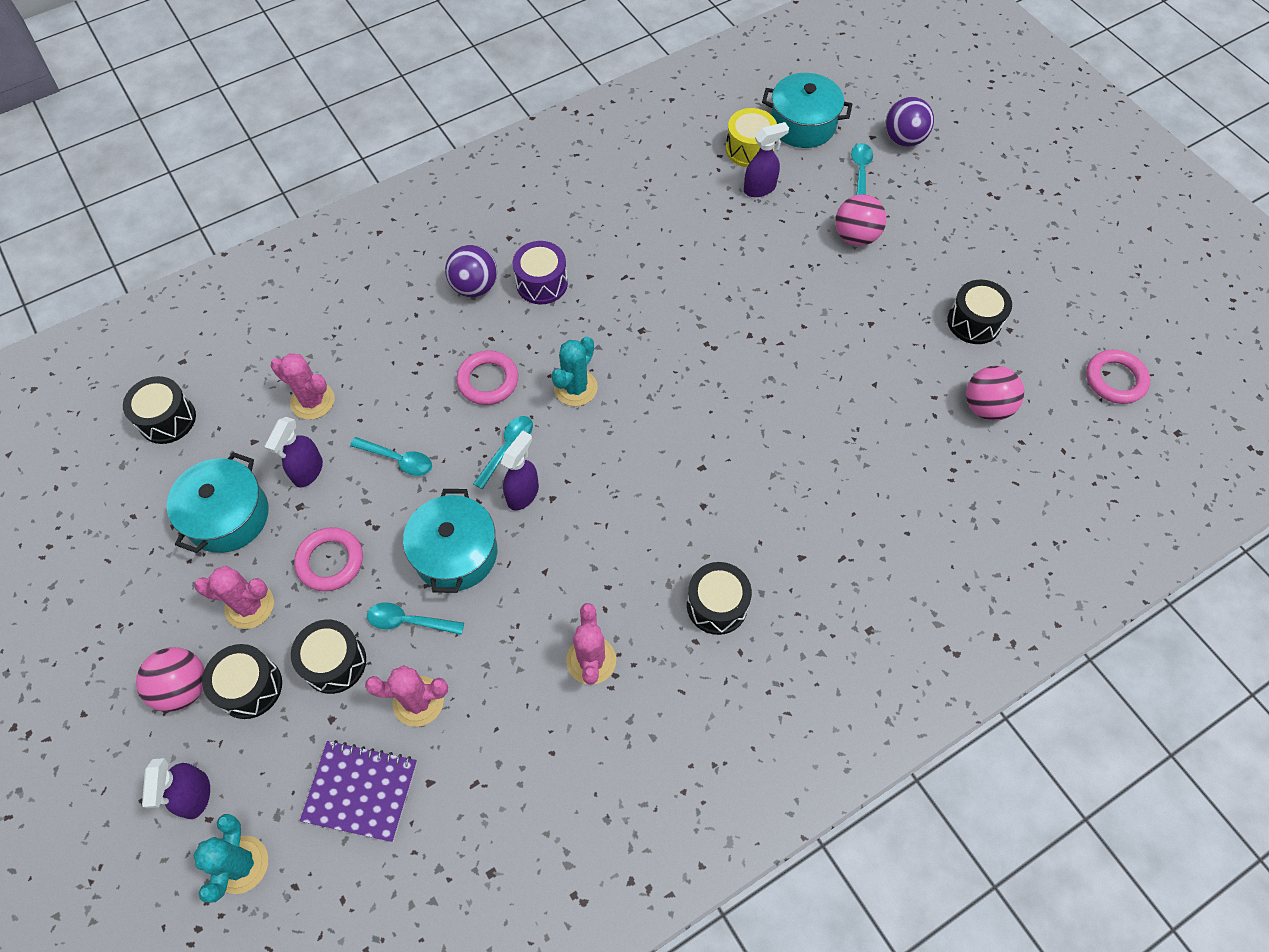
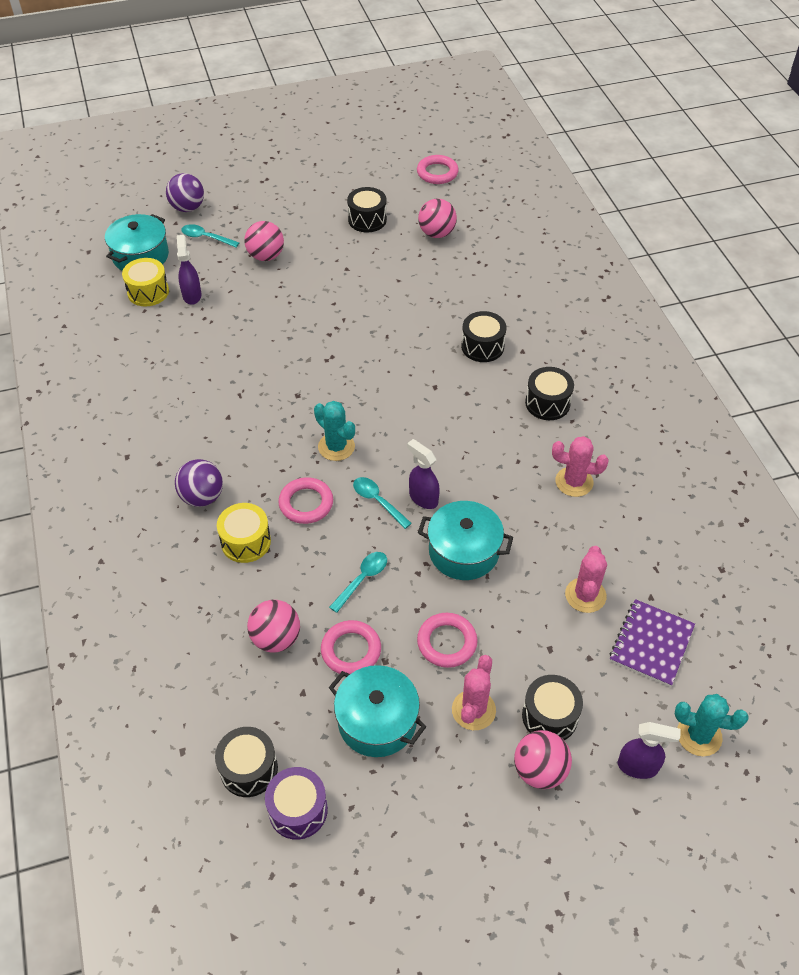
camera: 75 degrees left, 10 degrees down
(307, 471) = (351, 650): purple spray bottle -> pink ring
(312, 401) = (276, 638): pink cactus -> pink ball
(334, 662) = (541, 650): black drum -> black drum (482, 346)
(408, 621) = (516, 592): turquoise spoon -> none
(425, 341) = (246, 542): none -> yellow drum
(542, 283) = (220, 449): purple drum -> purple drum (298, 810)

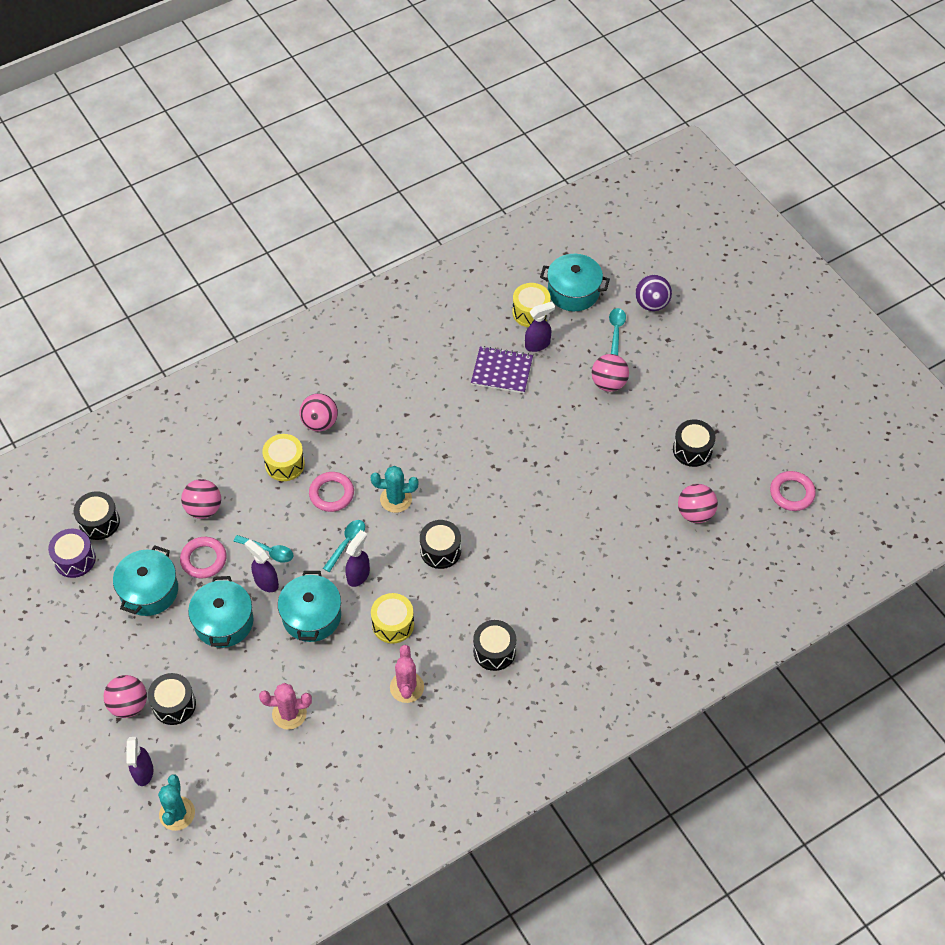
camera: 75 degrees right, 5 degrees up
(202, 497) = (320, 423): purple ball -> pink ball
(336, 447) = (396, 499): turquoise cactus -> turquoise cactus turned 60 degrees clockwise
(404, 589) = (266, 582): none -> purple spray bottle
(447, 642) = (224, 622): pink ring -> turquoise pot
(473, 710) = (169, 652): pink cactus -> none
(482, 346) = (549, 584): black drum -> black drum (440, 550)
(494, 479) = (393, 624): none -> yellow drum
(651, 644) = (253, 769): purple notebook -> purple notebook (502, 371)

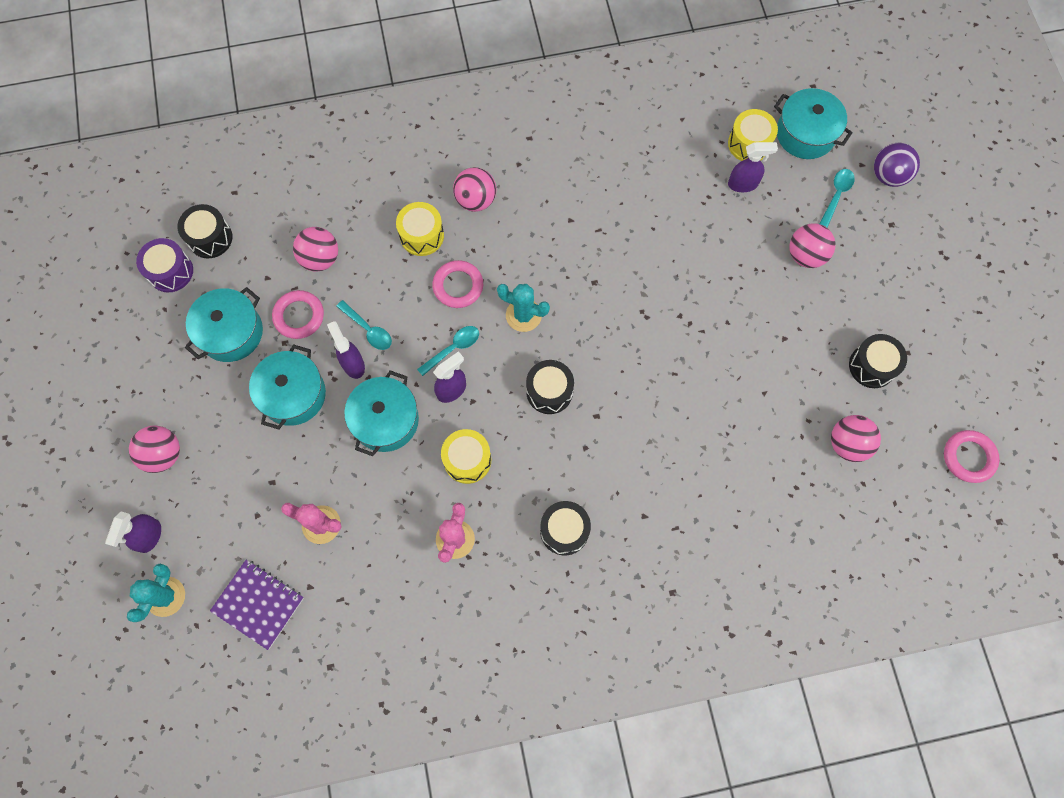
camera: 20 degrees right, 15 degrees up
(174, 704) = (208, 471): black drum -> none
(502, 371) = (692, 203): purple notebook -> purple notebook (258, 604)

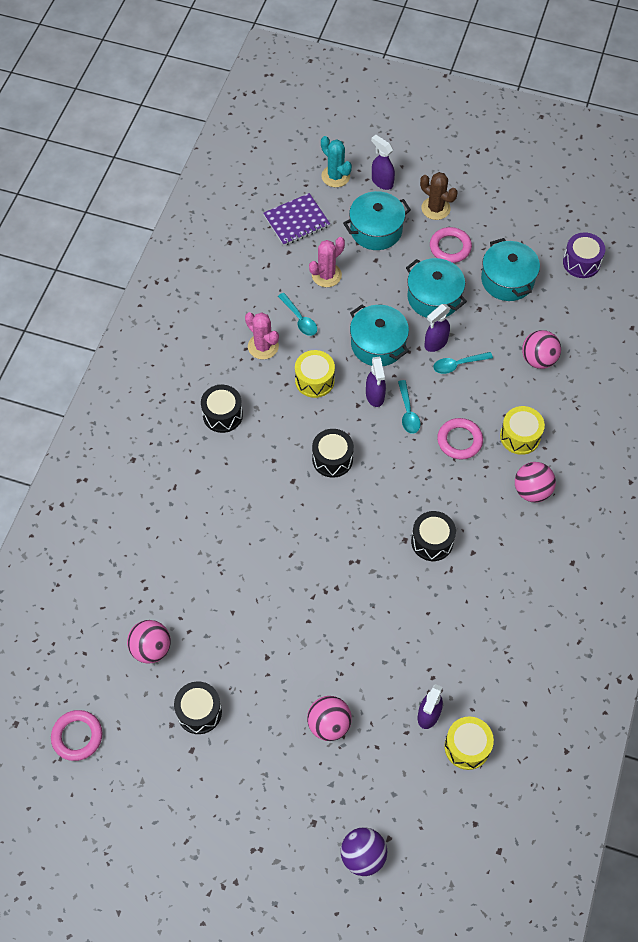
camera: 120 degrees right, 10 degrees down
(163, 454) = (435, 208): pink ball -> brown cactus
(210, 238) = (597, 297): black drum -> black drum (432, 541)
(299, 316) = (496, 326): pink ring -> pink ring (450, 247)
(353, 364) = (435, 343): purple spray bottle -> purple spray bottle turned 135 degrees clockwise
(523, 315) = (406, 473): turquoise cactus -> none
(805, 134) = (449, 807): turquoise pot -> turquoise pot (376, 230)
(836, 195) = (371, 792): turquoise spoon -> turquoise spoon (300, 319)

